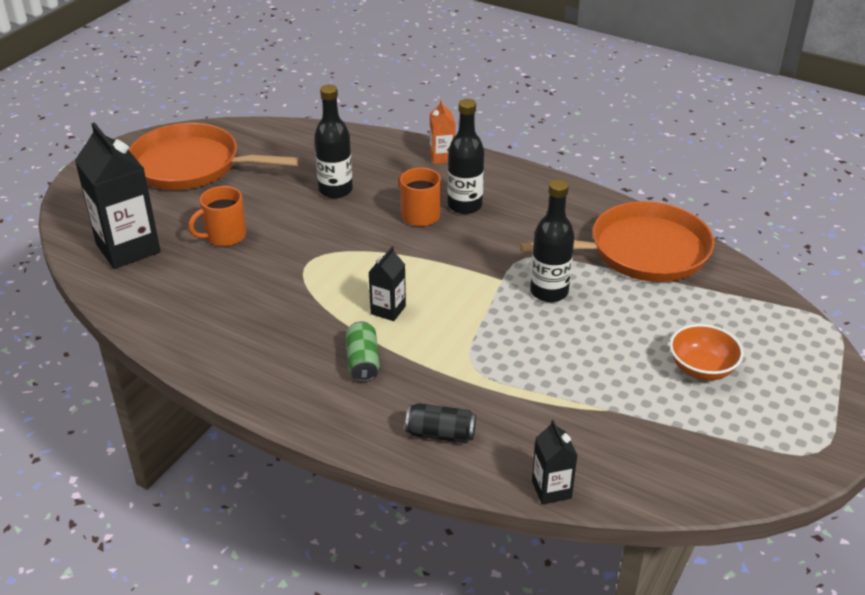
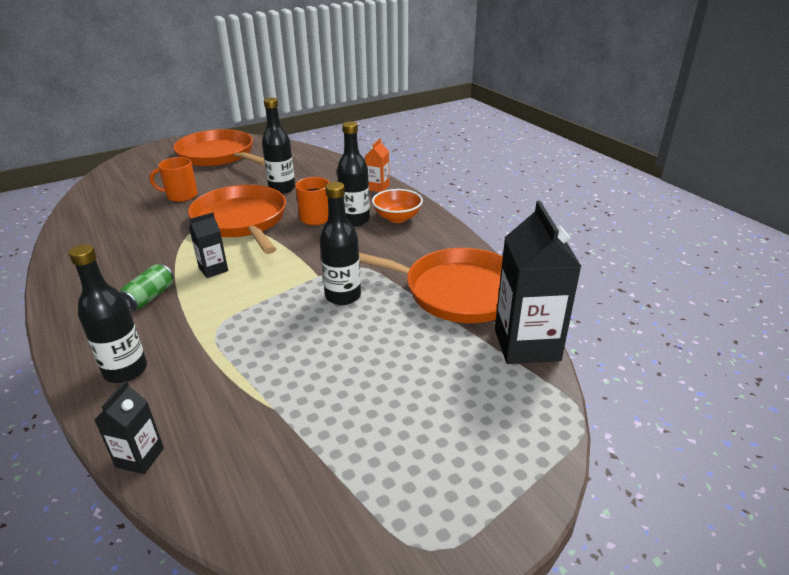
camera: 30 degrees right, 5 degrees down
(128, 248) = (122, 187): black carton -> black carton (526, 344)
(343, 245) = (241, 221): none -> orange pan
(440, 434) = (125, 370): black can -> black bottle
(701, 369) = (399, 407): orange bowl -> orange bowl (397, 218)

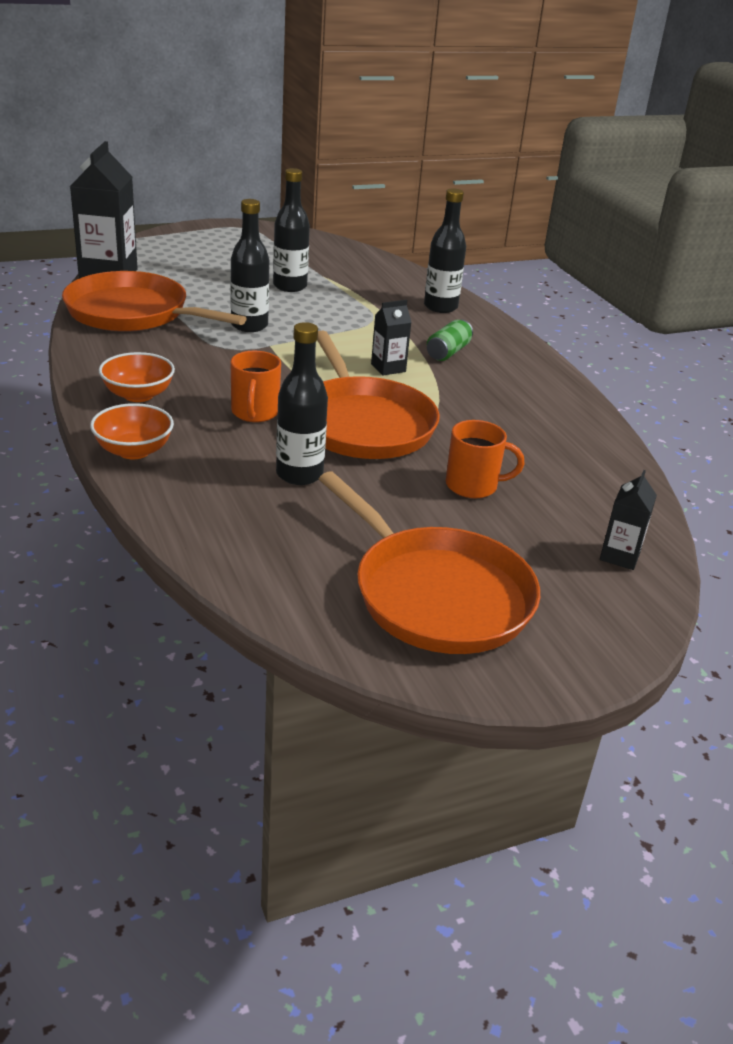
camera: 175 degrees left, 0 degrees up
(140, 457) = (407, 270): black carton -> black carton (619, 556)
(355, 220) = (200, 400): black bottle -> black bottle (290, 286)
(378, 187) = (134, 451): orange carton -> orange bowl

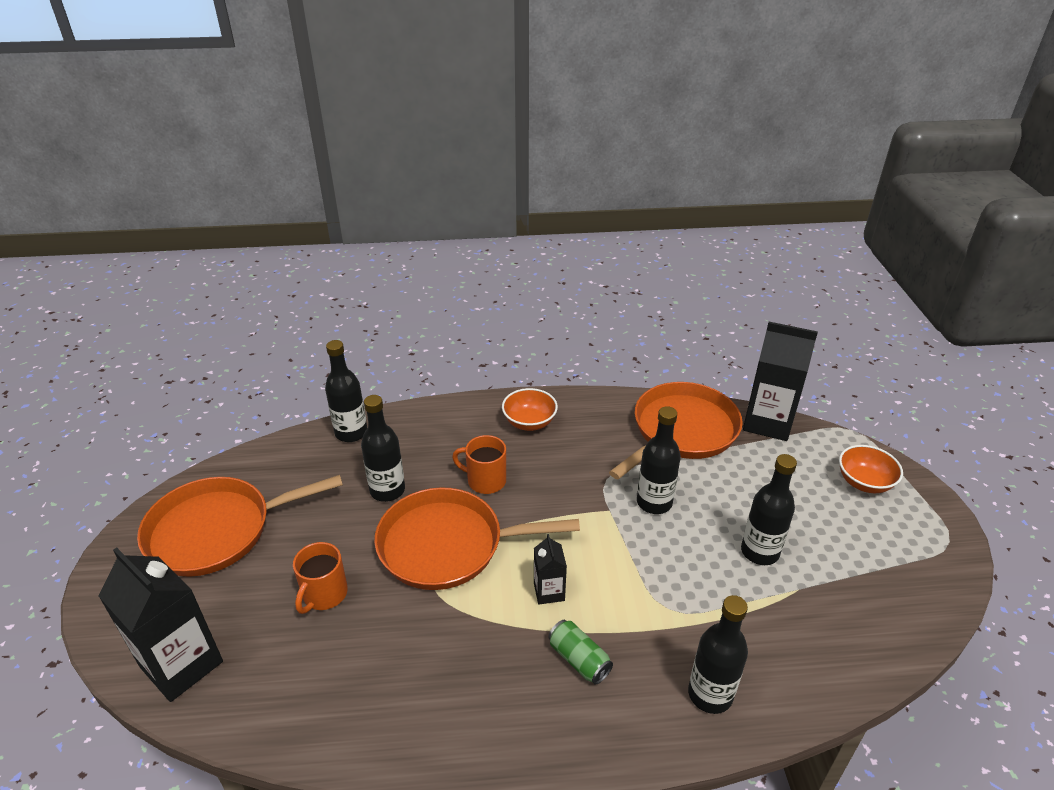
camera: 110 degrees right, 5 degrees up
(134, 451) = (450, 414): orange bowl -> orange bowl (864, 482)
(196, 525) = (351, 433): none -> black bottle
(619, 556) = (181, 664): black carton -> black carton, size x2.00

